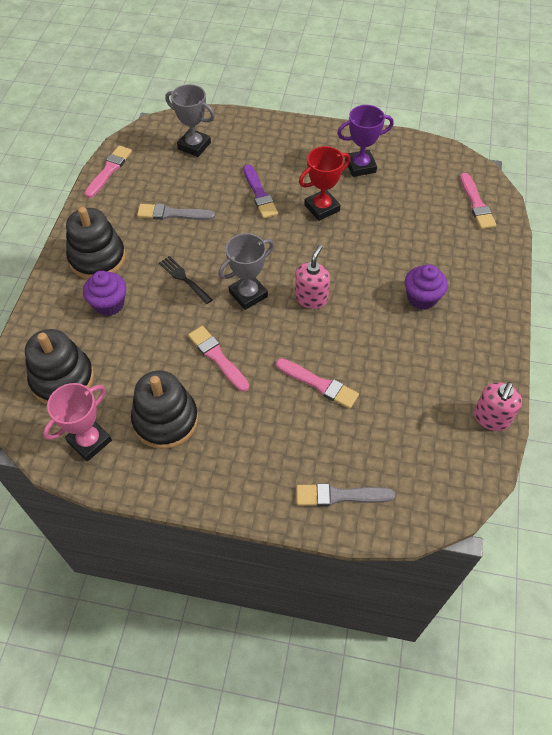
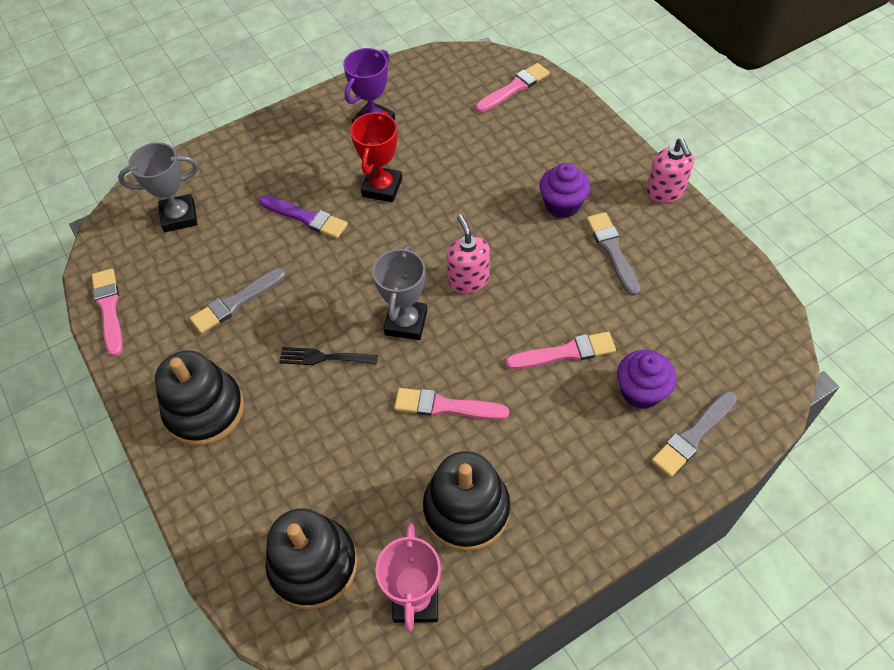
camera: 40 degrees left, 0 degrees up
(109, 304) = (274, 446): purple cupcake -> purple cupcake (641, 391)
(421, 349) = (612, 250): none -> grey brush
(476, 204) = (514, 88): pink brush -> pink brush turned 75 degrees counterclockwise
(491, 418) = (728, 264): pink soap dispenser -> pink soap dispenser (665, 192)

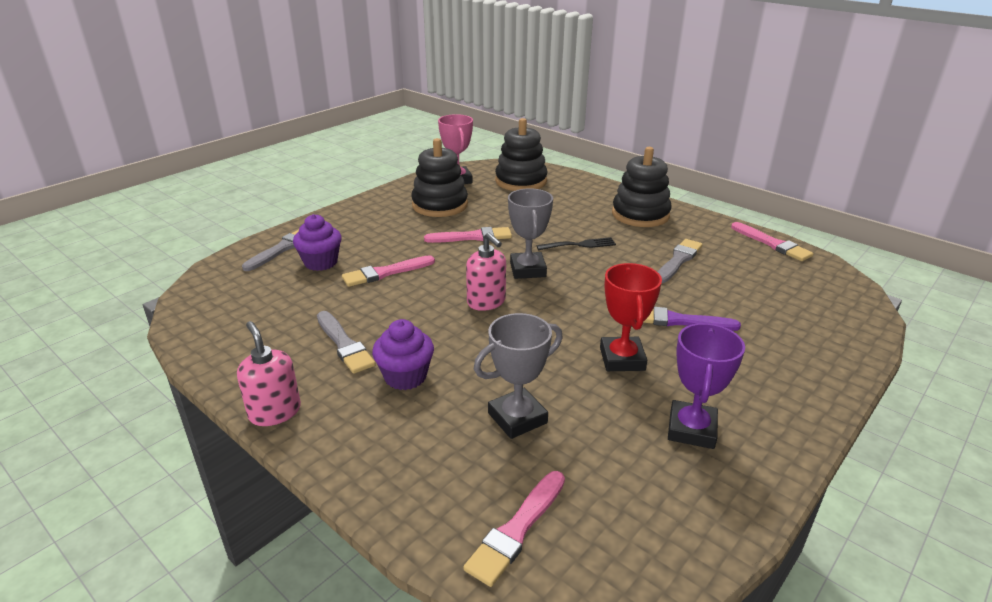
camera: 160 degrees right, 25 degrees down
(179, 216) = (800, 302): grey trophy -> grey trophy (517, 418)

